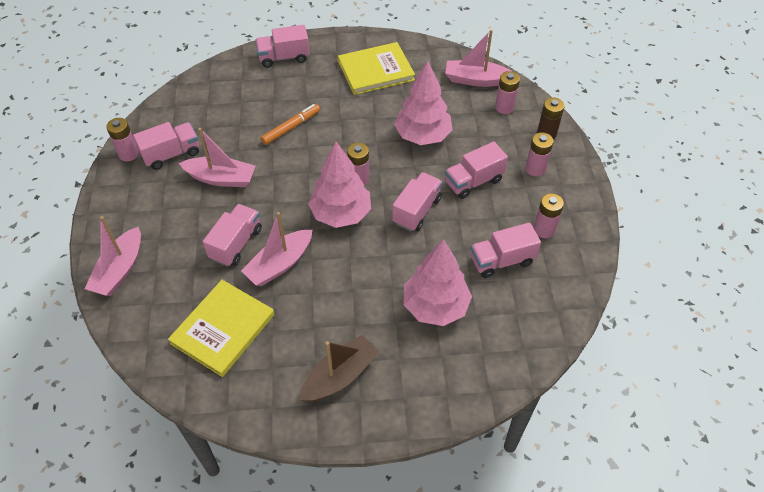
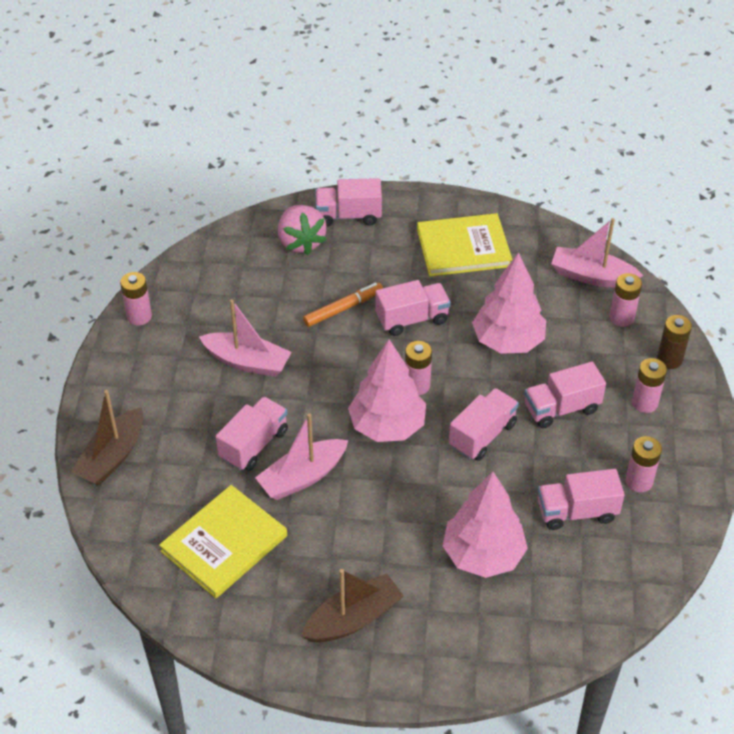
camera: 10 degrees right, 5 degrees down
(120, 270) = (112, 456): pink boat -> brown boat
(171, 154) = (191, 323): pink truck -> pink truck (412, 319)
(250, 81) = (301, 242): none -> pink strawberry

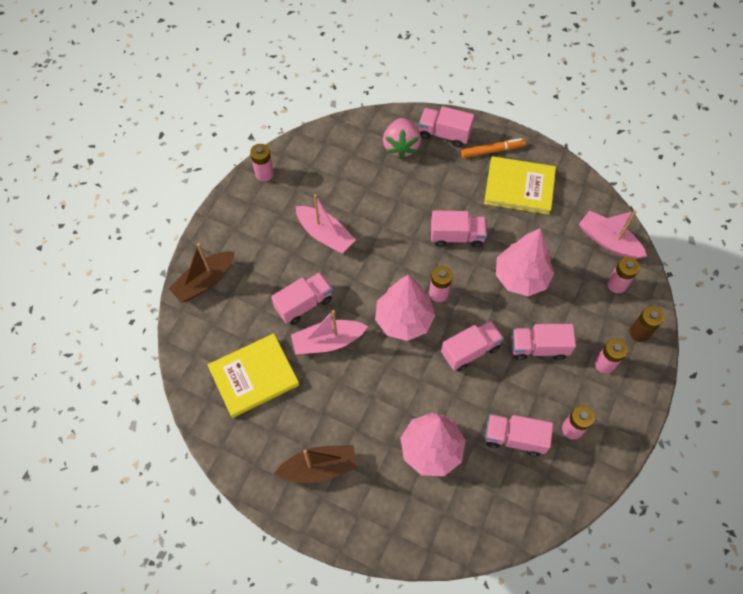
camera: 20 degrees right, 15 degrees up
(343, 308) = (410, 212): orange marker -> orange marker (492, 150)

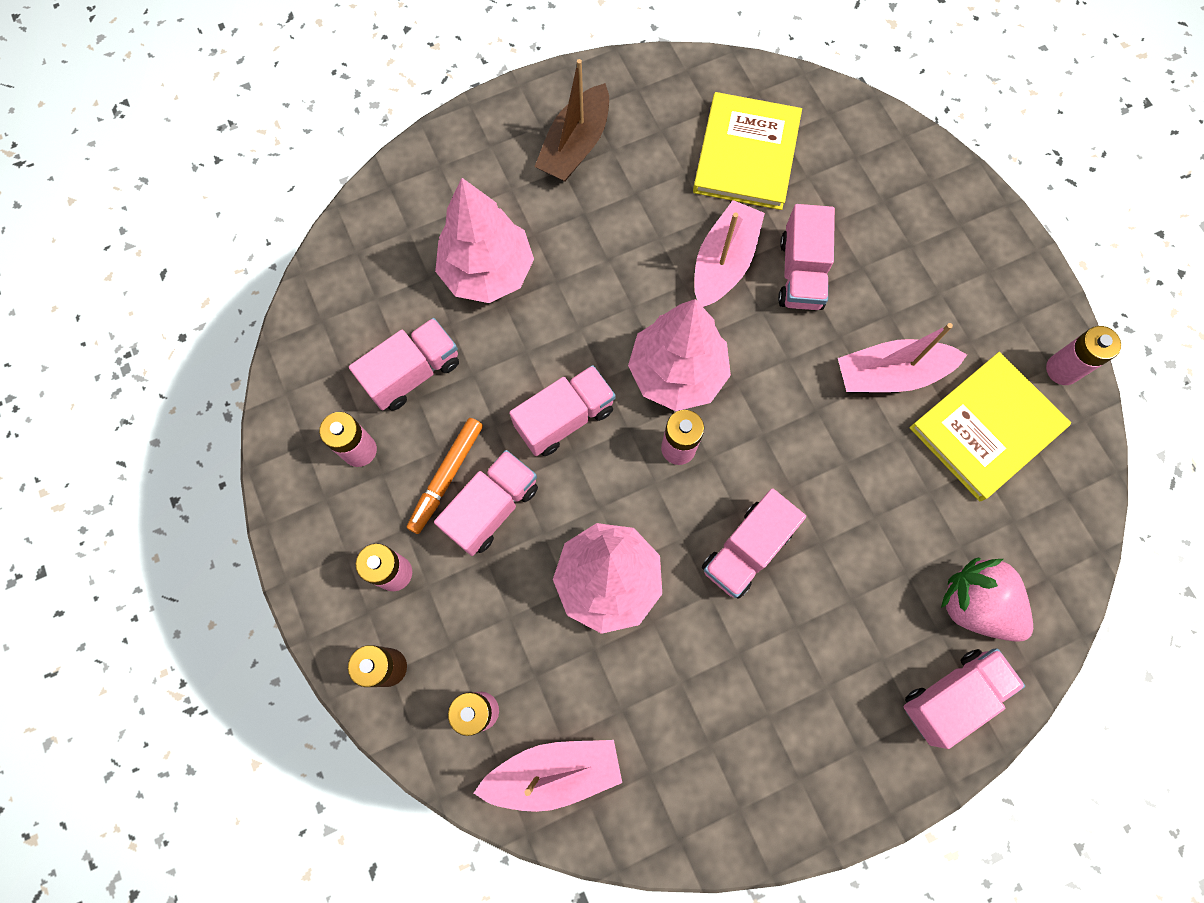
camera: 130 degrees right, 10 degrees up
(205, 281) = (928, 185): brown boat -> none
(470, 350) = (565, 418): pink truck -> pink truck turned 135 degrees counterclockwise
(492, 150) = (860, 747): orange marker -> orange marker (447, 477)
(519, 187) = (758, 725): yellow book -> yellow book (986, 427)

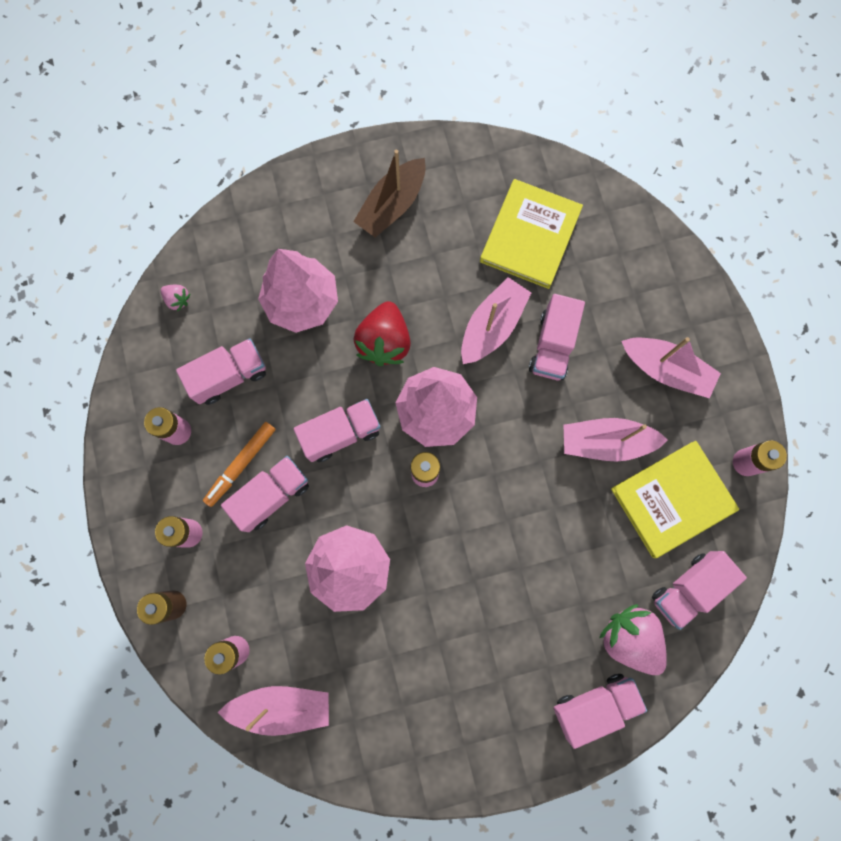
camera: 10 degrees right, 5 degrees up
(333, 294) = (178, 300): none -> pink strawberry
(597, 302) = (384, 342): none -> red strawberry
(747, 550) = (461, 563): pink truck -> pink truck (688, 588)
(941, 279) = (665, 370): none -> pink boat

